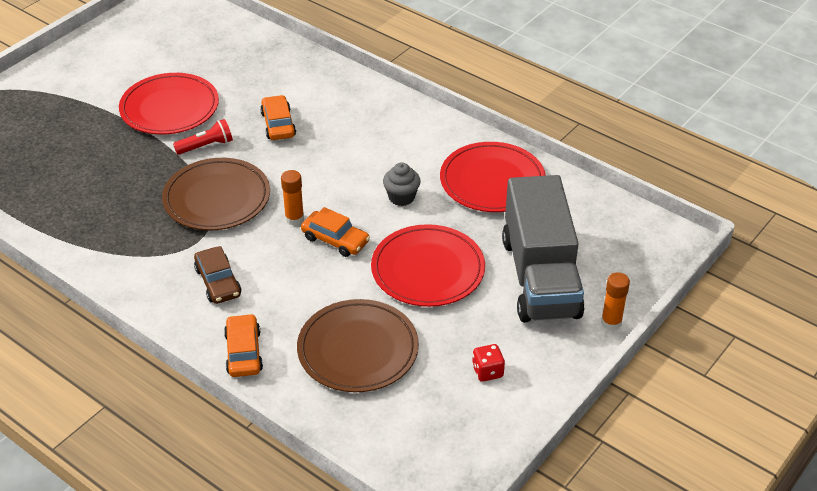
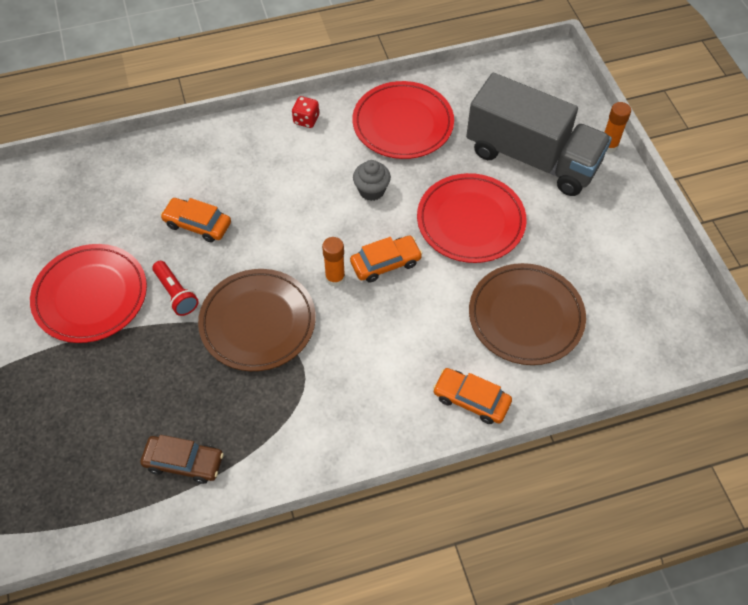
camera: 55 degrees left, 15 degrees up
(206, 146) = (176, 294): red flashlight -> red flashlight turned 135 degrees clockwise
(218, 282) = (369, 376): brown car -> brown car (184, 462)
(487, 371) = (607, 246): red dice -> red dice (306, 120)

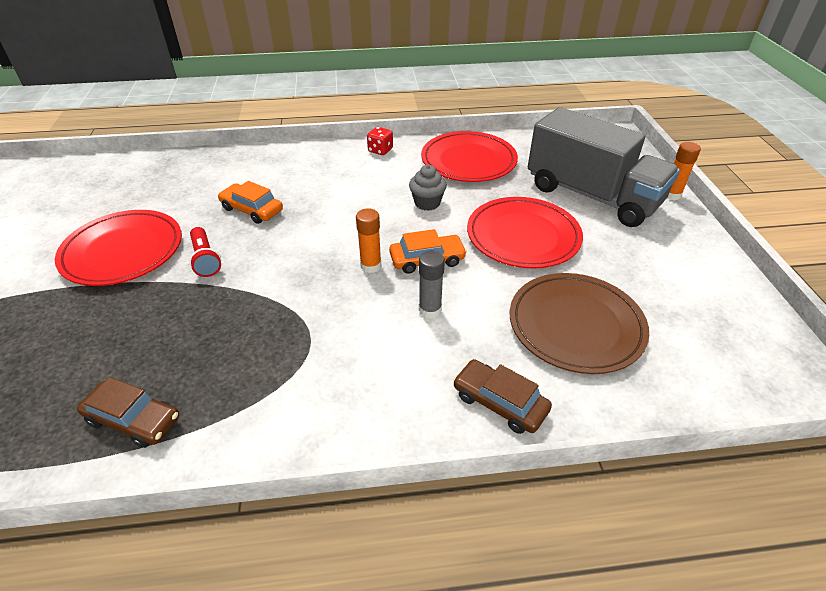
camera: 10 degrees right, 15 degrees down
(258, 322) = (277, 293): brown plate -> none
(399, 319) = (430, 310): none -> grey glue stick
(471, 400) = (499, 402): orange car -> brown car

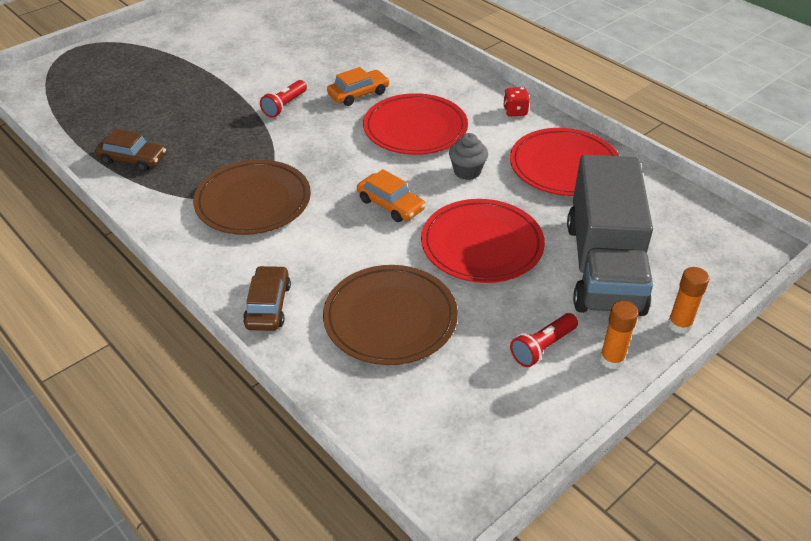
camera: 55 degrees right, 0 degrees up
(123, 251) = (259, 70): red plate -> red plate (415, 129)
(133, 420) = (133, 159): brown car -> brown car turned 60 degrees counterclockwise
(252, 209) = (358, 94): orange car -> orange car turned 60 degrees clockwise
(329, 346) = (253, 201): none -> brown plate
(371, 266) = (353, 180): orange glue stick -> orange glue stick (611, 359)
(430, 310) = (333, 231): grey glue stick -> none
(660, 261) = (542, 347): none -> red flashlight

